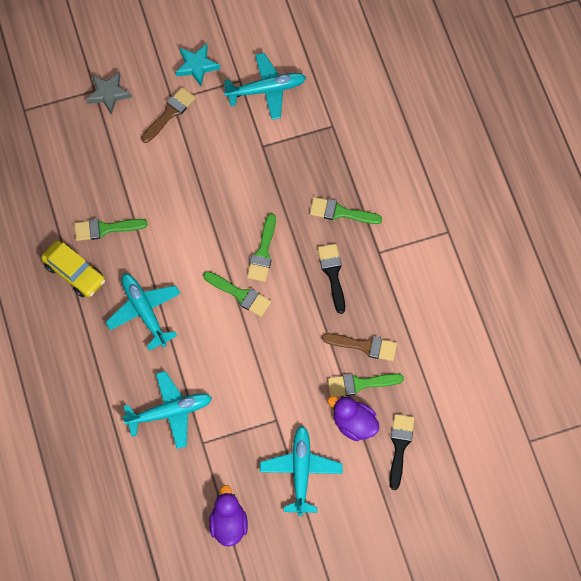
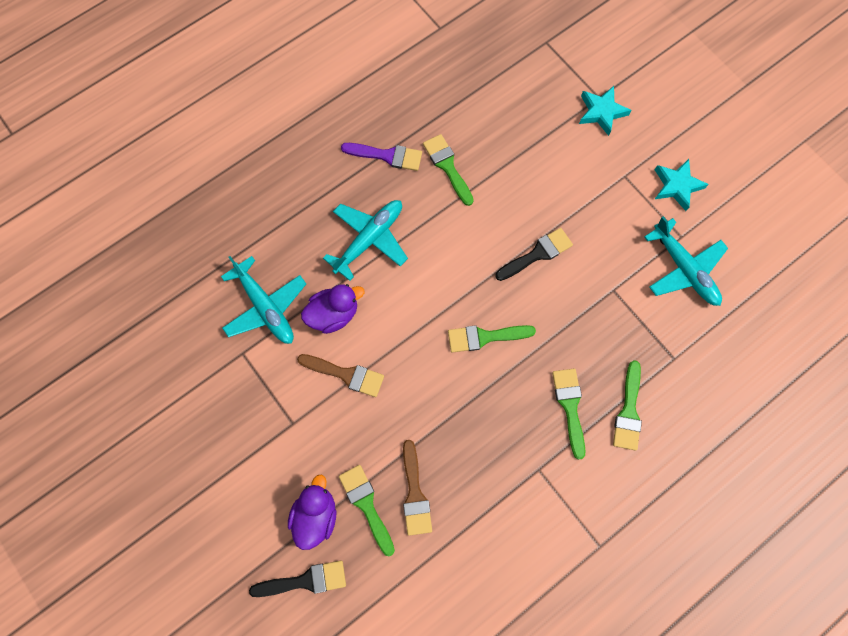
camera: 70 degrees right, 5 degrees up
(74, 272) = (387, 156): yellow car -> purple brush
(108, 94) = (601, 112): grey star -> turquoise star
(170, 113) = (608, 180): brown brush -> brown brush (346, 374)
(228, 524) = (158, 414): purple duck -> purple duck (333, 314)
(240, 295) = (425, 331): green brush -> green brush (628, 411)
(301, 471) = (240, 473): turquoise plane -> none
(332, 274) = (490, 424): black brush -> black brush (537, 254)

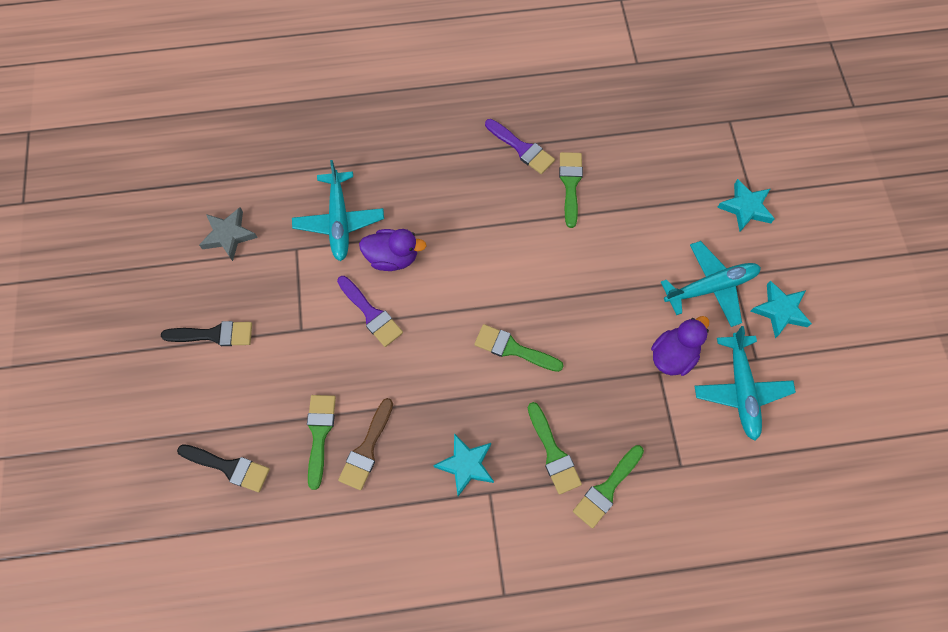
camera: 30 degrees right, 5 degrees down
(171, 375) = (228, 235): none -> grey star
(316, 515) = (272, 417): purple duck -> purple duck (673, 355)
(346, 374) = (371, 314): brown brush -> purple brush
(369, 239) = (462, 211): turquoise plane -> turquoise plane (710, 287)
(505, 458) = (466, 465): none -> turquoise star
(537, 254) = (606, 302): black brush -> black brush (214, 334)
(569, 406) = (553, 453): green brush -> green brush turned 135 degrees clockwise

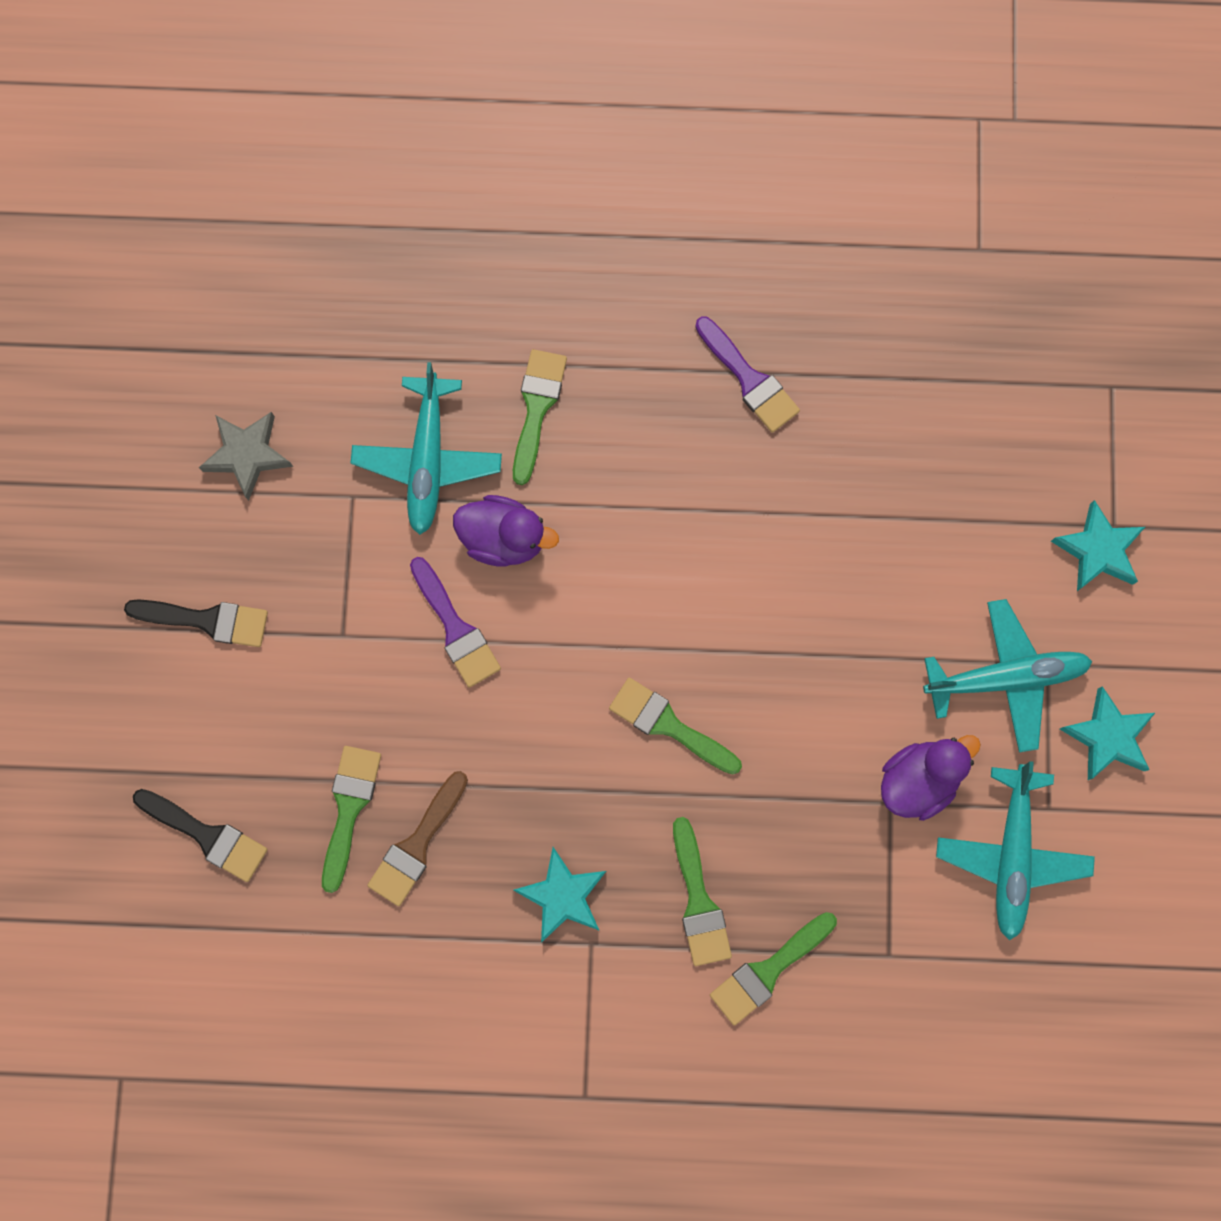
camera: 10 degrees right, 10 degrees up
(570, 184) = (817, 458): green brush -> green brush (537, 408)

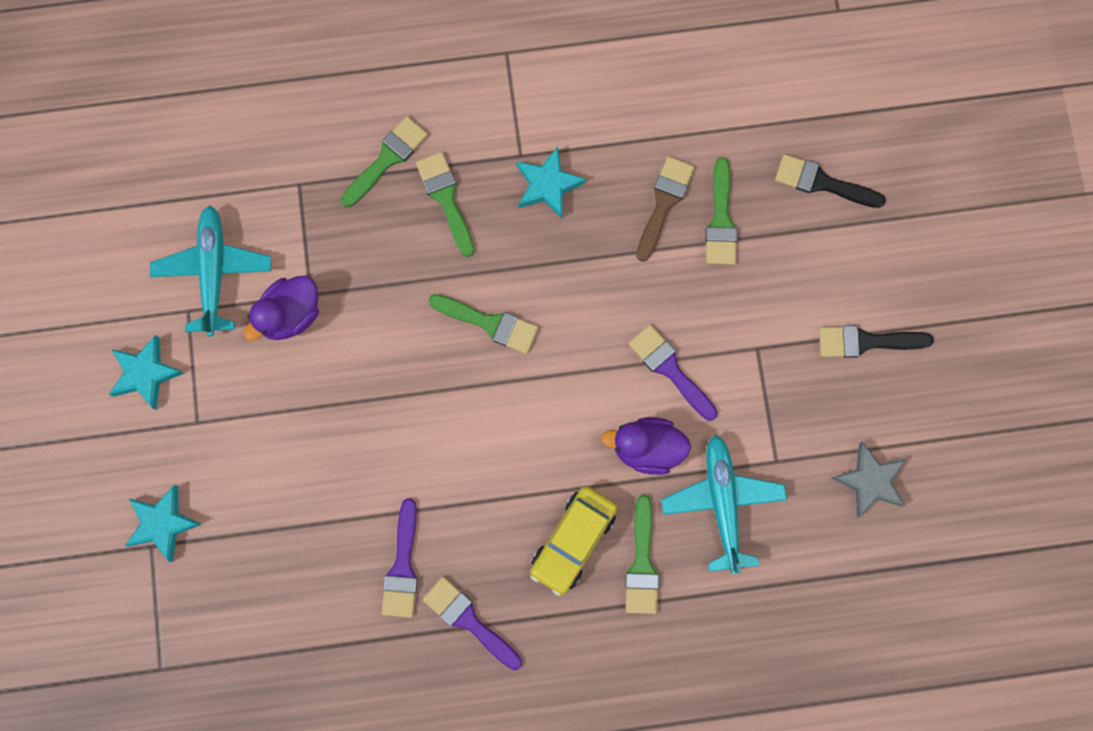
camera: 170 degrees right, 0 degrees up
(612, 447) = (573, 541): none -> yellow car
(817, 452) = (402, 566): none -> purple brush
(1005, 678) = (230, 405): turquoise plane -> none

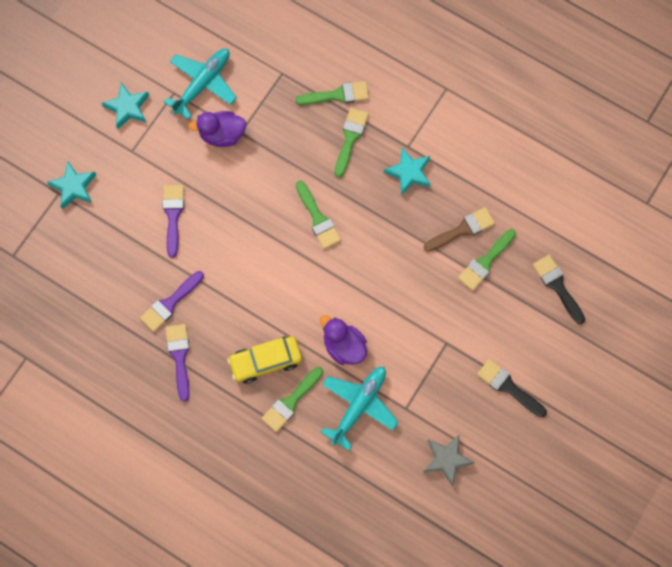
camera: 40 degrees right, 5 degrees down
(669, 369) = (391, 316): purple brush -> purple brush (173, 215)

